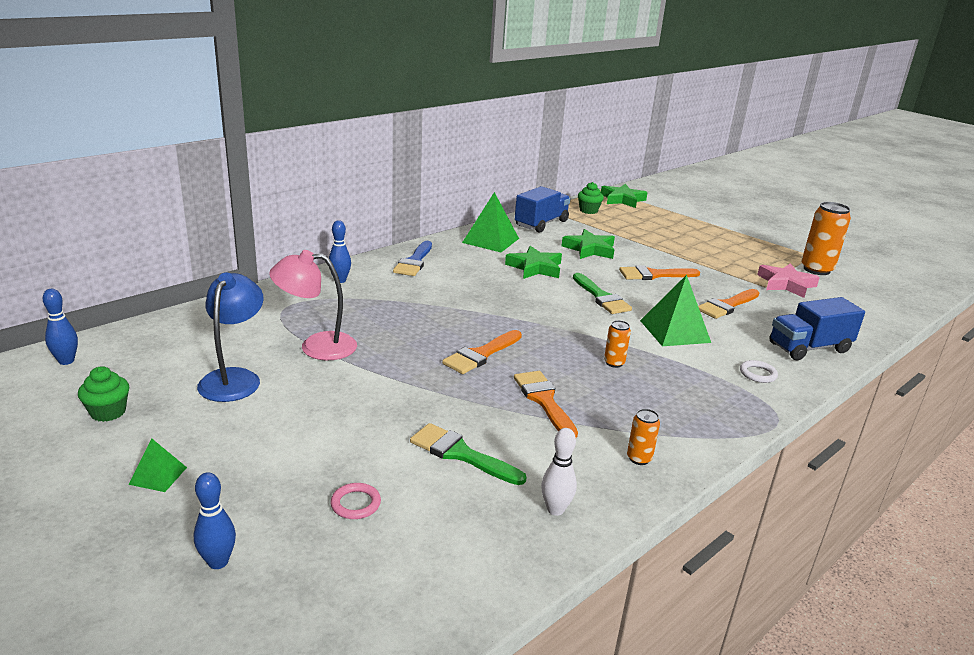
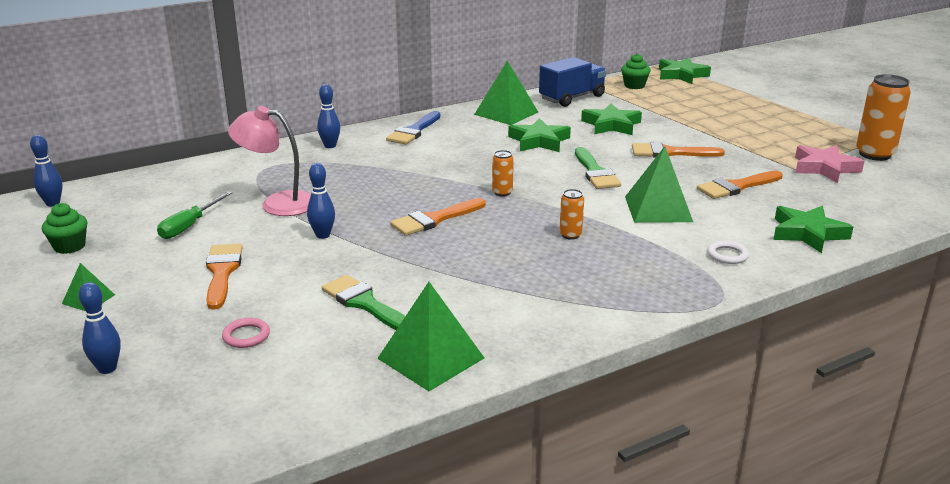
camera: 15 degrees right, 0 degrees up
(234, 378) = (189, 226): blue lamp -> green screwdriver
(380, 379) = (323, 235): none -> blue bowling pin
(544, 401) = (475, 264): orange brush -> orange brush (222, 272)
(555, 509) = (431, 358): white bowling pin -> green pyramid
(639, 458) = (543, 322): orange can -> orange can (502, 193)
(809, 348) = (807, 233): blue truck -> green star

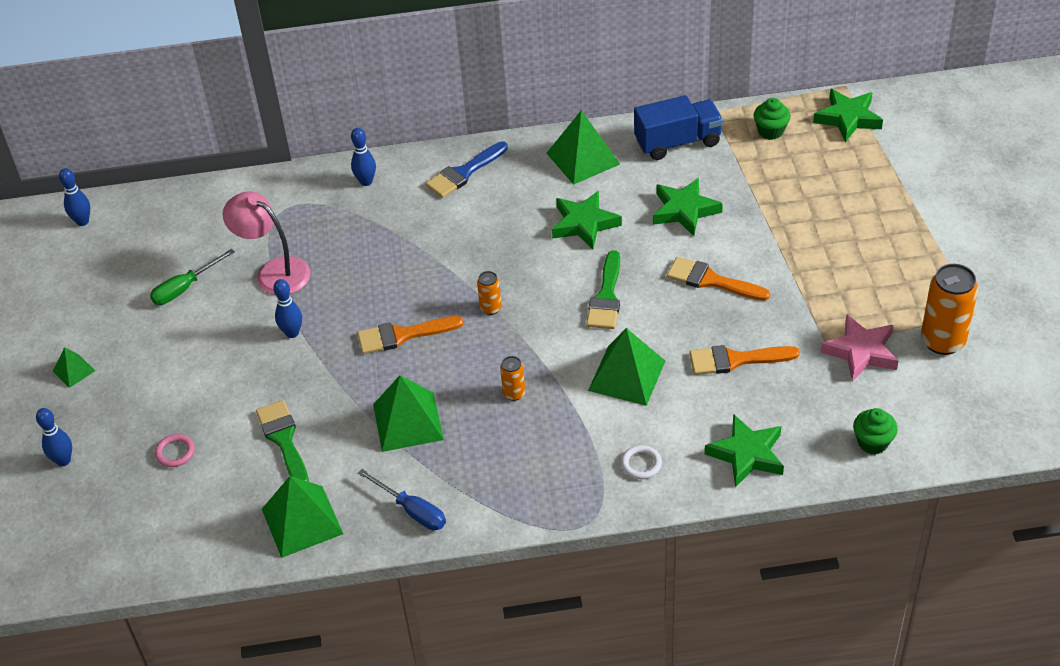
camera: 25 degrees right, 20 degrees up
(69, 246) = (79, 293): green cupcake -> green cupcake (872, 442)
(222, 272) = (187, 364): orange brush -> none
(485, 269) = (408, 422): none -> green pyramid
(543, 326) = (412, 510): none -> blue screwdriver

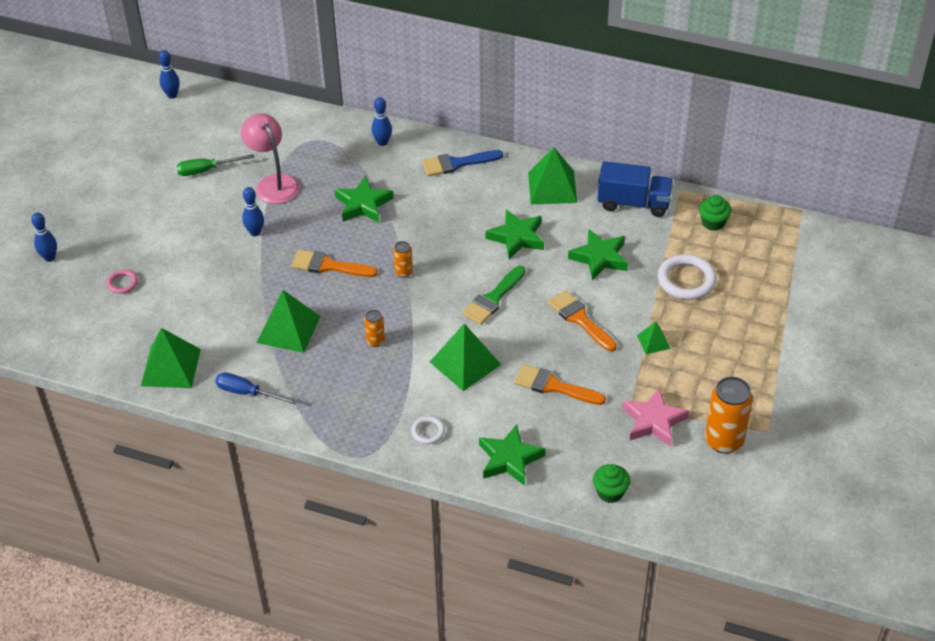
camera: 25 degrees right, 0 degrees up
(74, 371) = (97, 198): green pyramid -> green pyramid (653, 342)
(283, 440) = (197, 305): green brush -> none
(412, 510) = (247, 393): blue screwdriver -> blue screwdriver turned 135 degrees clockwise
(787, 198) = (686, 280): none -> white ring
(848, 118) = (783, 237): green star -> green star (363, 204)

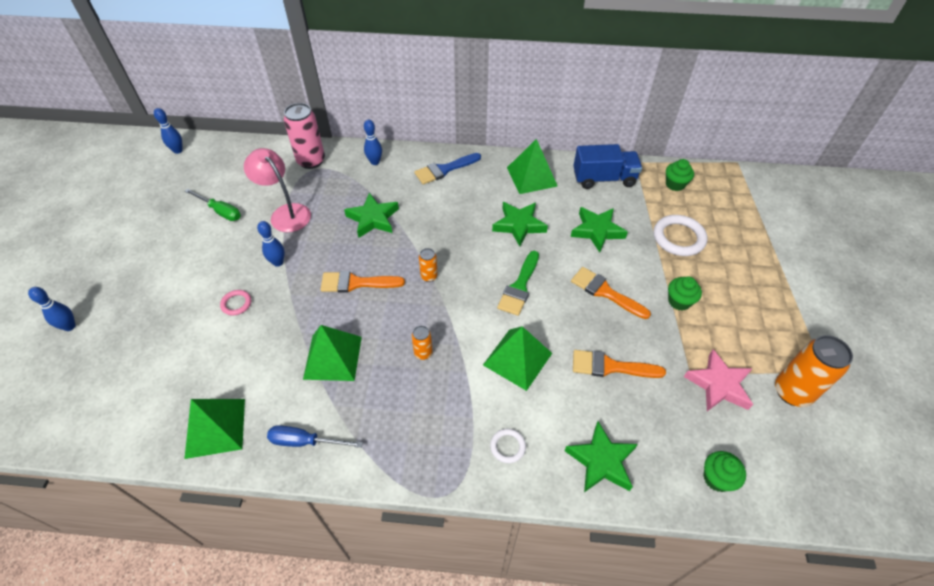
camera: 15 degrees left, 5 degrees up
(122, 283) = (150, 340): pink ring -> pink ring (236, 304)
(206, 170) = (220, 211): green screwdriver -> green screwdriver turned 120 degrees counterclockwise
(313, 130) = (311, 161): none -> pink can
(653, 342) = (679, 301): green pyramid -> green cupcake

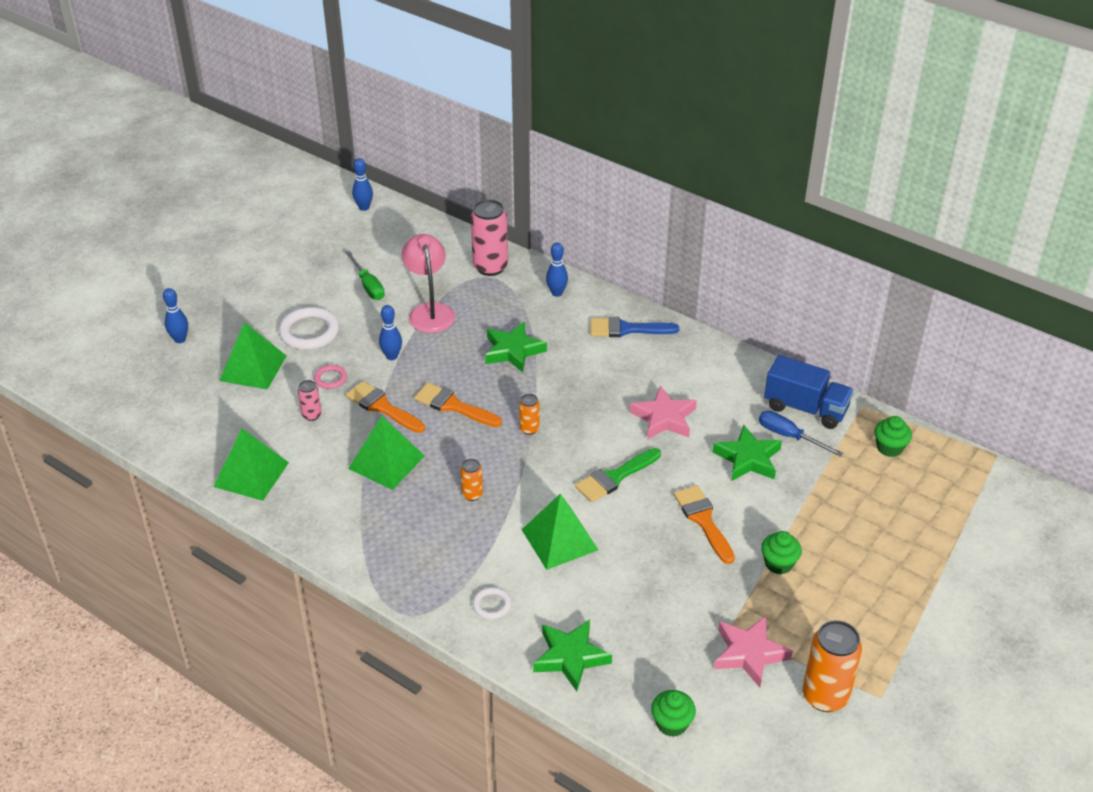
camera: 30 degrees right, 10 degrees down
(239, 344) = (312, 415): none -> pink can
(305, 441) = (317, 519): blue screwdriver -> blue screwdriver (789, 436)
(519, 225) = (664, 418): green star -> pink star
(531, 176) = (721, 374): green pyramid -> green pyramid (253, 368)
(610, 366) = (648, 587): orange brush -> orange brush (382, 407)
(678, 238) = (838, 504): white ring -> white ring (309, 332)

